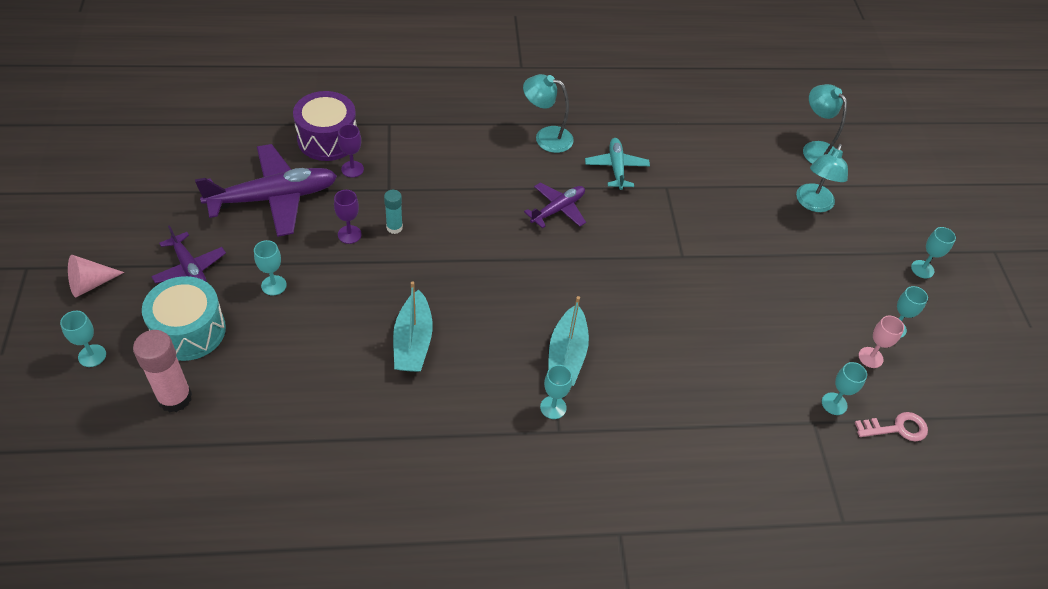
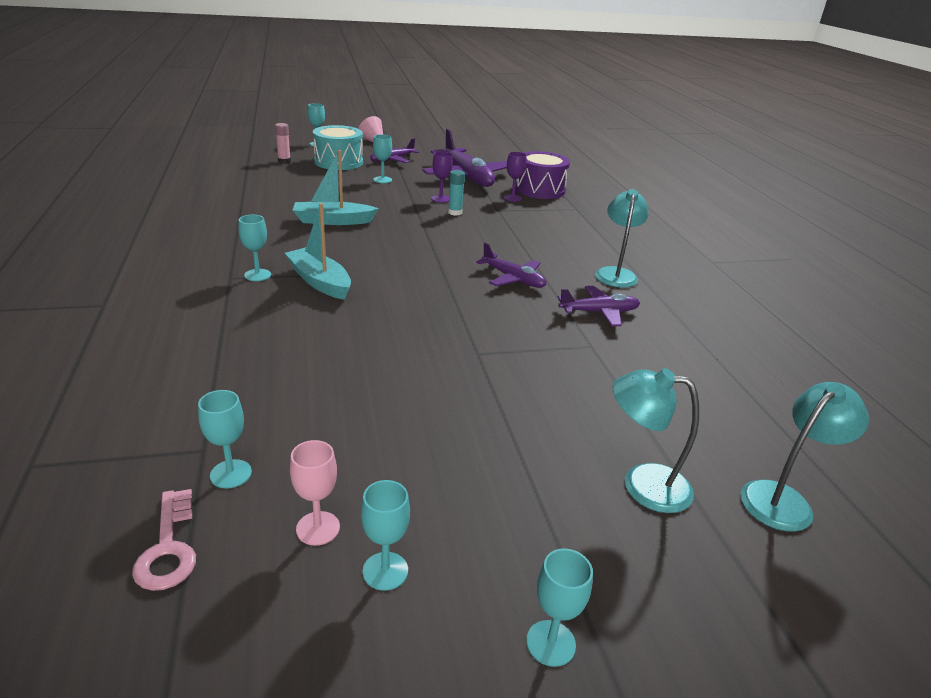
camera: 85 degrees right, 20 degrees down
(175, 398) = (284, 161): pink glue stick -> pink glue stick, size x0.57
(566, 355) = (320, 282): turquoise boat -> turquoise boat turned 45 degrees clockwise
(616, 168) = (599, 312): turquoise plane -> purple plane

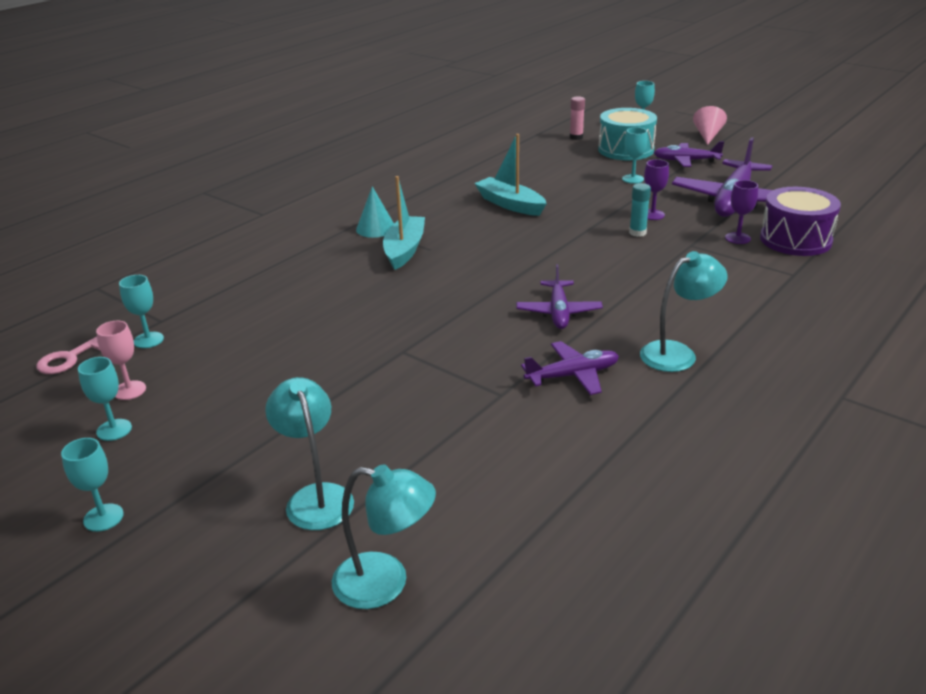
camera: 55 degrees right, 0 degrees up
(257, 275) = (376, 228): turquoise goblet -> turquoise cone
(599, 312) = (573, 375): purple plane -> purple plane turned 60 degrees counterclockwise

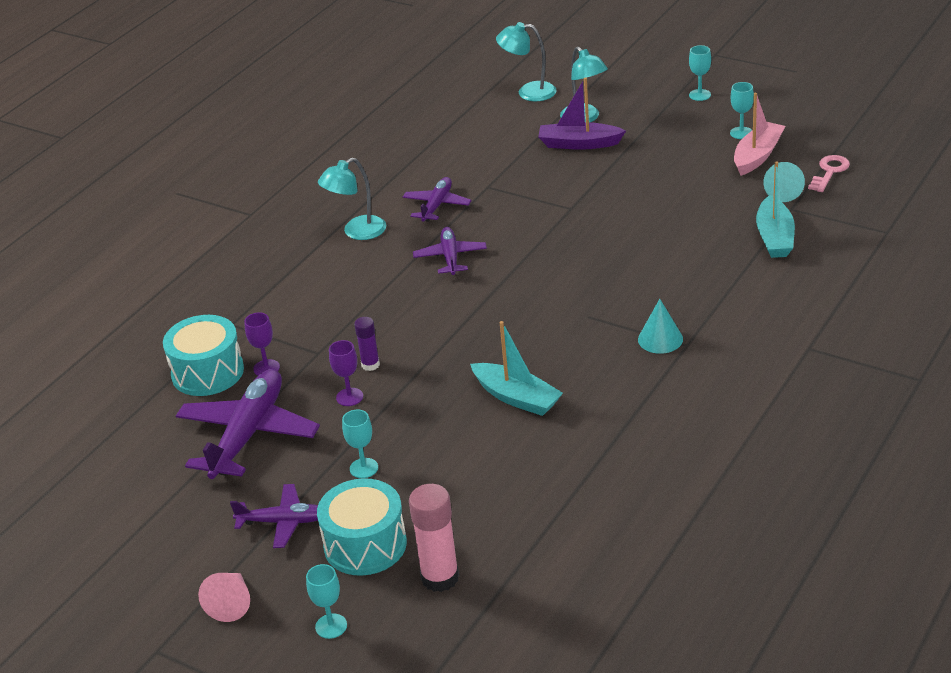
camera: 175 degrees right, 5 degrees up
(129, 390) = (757, 156): pink goblet -> pink boat
(148, 340) = (783, 191): turquoise goblet -> turquoise cone
(348, 446) = (579, 144): none -> purple boat
(404, 250) = (614, 312): turquoise boat -> turquoise boat (775, 237)
(573, 375) = (437, 205): purple plane -> purple plane turned 135 degrees clockwise
(576, 137) = (440, 577): pink glue stick -> pink glue stick, size x1.76
(637, 233) = (370, 365): turquoise glue stick -> purple glue stick
(795, 240) = (207, 372): purple drum -> turquoise drum

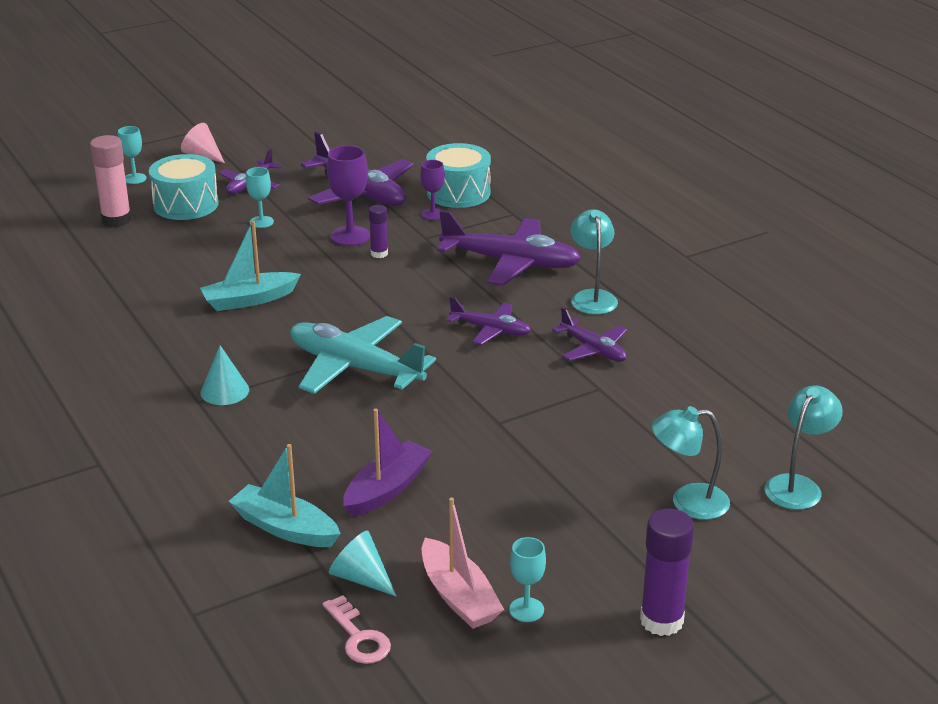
camera: 115 degrees right, 5 degrees down
(329, 289) = (511, 263): none -> purple plane
(349, 397) = (350, 236): purple goblet -> purple goblet, size x1.61
(565, 294) = (355, 367): none -> turquoise plane
(579, 144) = (629, 476): purple boat -> purple boat (387, 489)
(700, 95) = (661, 621): turquoise goblet -> purple glue stick

